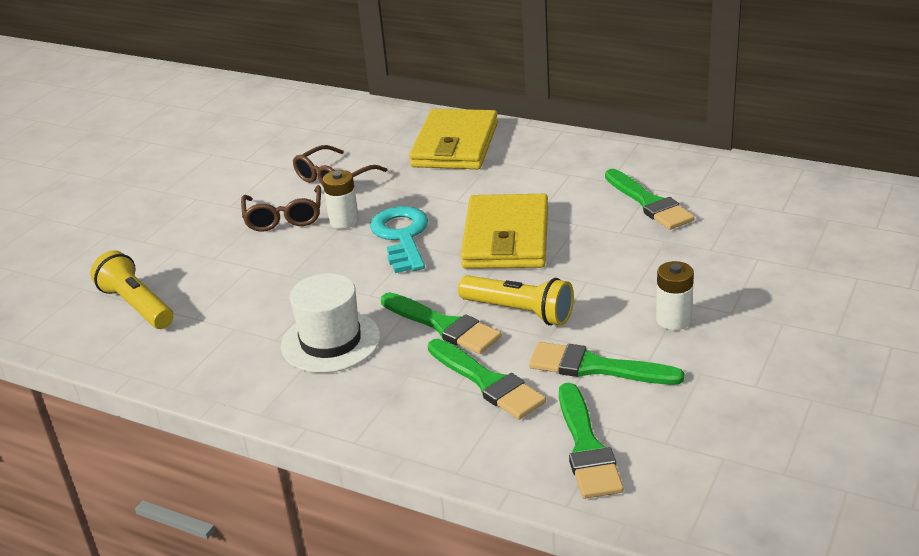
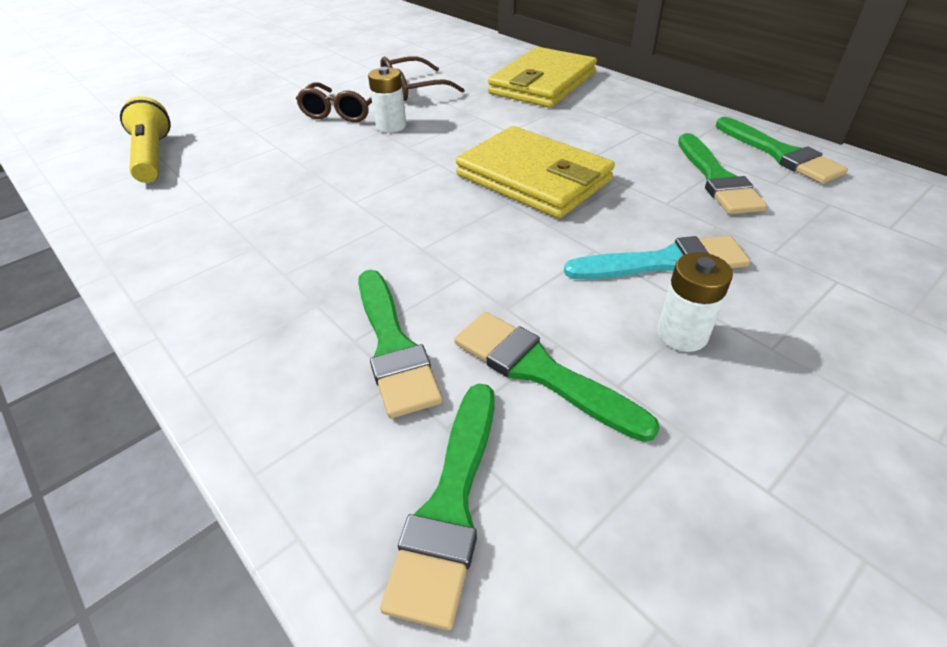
camera: 20 degrees right, 10 degrees up
(331, 341) = (274, 240): white hat -> none
(401, 236) = (431, 152): turquoise key -> none
(444, 326) = (399, 257): green brush -> green brush (780, 154)
(506, 238) = (533, 178): yellow wallet -> yellow wallet turned 75 degrees counterclockwise
(519, 312) = (493, 265): yellow flashlight -> none
(641, 277) = (665, 262): none -> turquoise brush

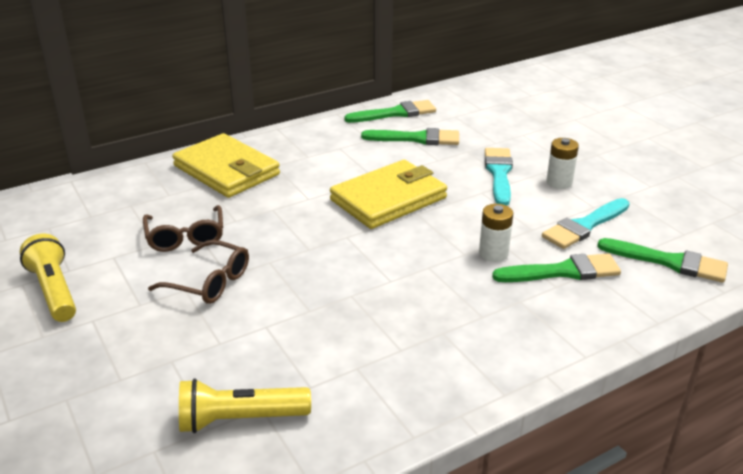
camera: 80 degrees left, 10 degrees down
(328, 62) = (54, 290): none -> yellow flashlight
(391, 126) = (262, 255): white battery -> white battery (493, 253)
(540, 371) = (584, 226): green brush -> turquoise brush

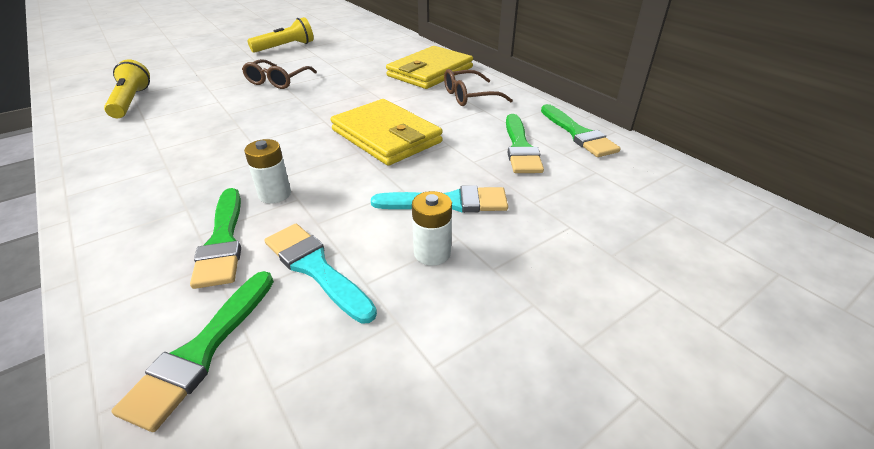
camera: 85 degrees right, 5 degrees up
(185, 237) = (335, 69): brown glasses -> brown glasses (469, 96)

